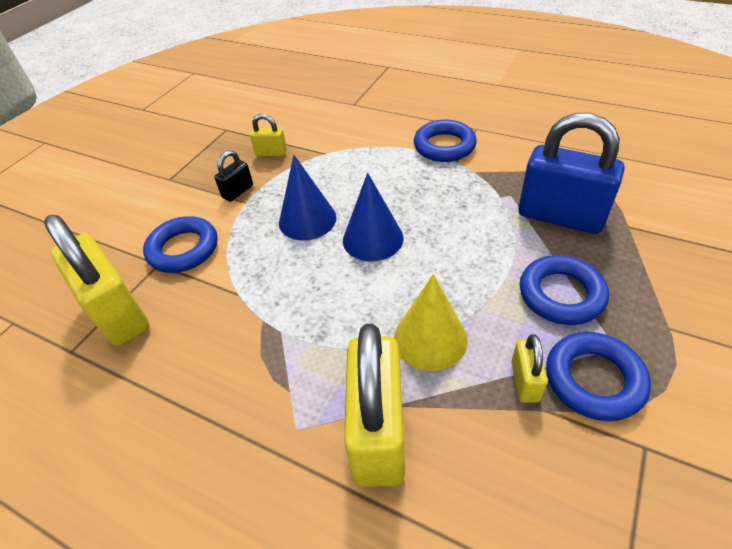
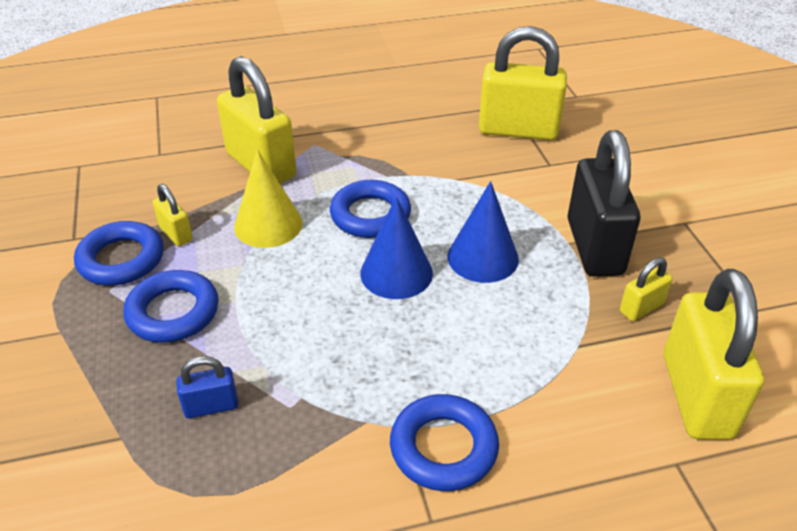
camera: 135 degrees right, 5 degrees down
(183, 249) = (549, 181): blue ring -> blue ring (370, 215)
(238, 191) = (594, 247): black padlock -> black padlock, size x2.16
(309, 116) = (696, 395): none -> yellow padlock
(560, 216) = (211, 406): blue padlock -> blue padlock, size x0.46

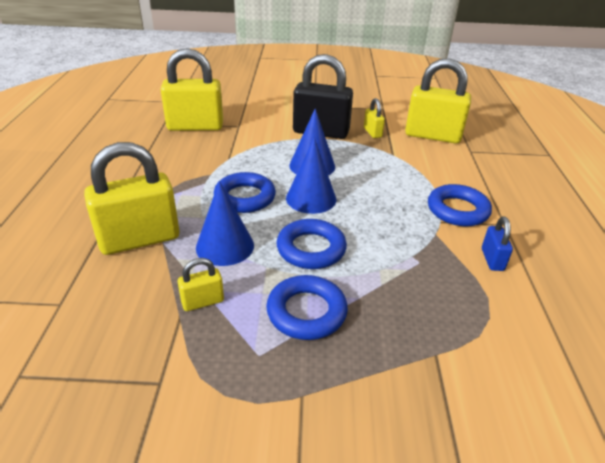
camera: 75 degrees left, 5 degrees down
(121, 259) = (218, 343): blue ring -> blue ring (311, 249)
(211, 406) = (413, 299): blue padlock -> blue padlock (492, 259)
(268, 225) = (225, 246): yellow cone -> blue cone
(518, 130) = (195, 126): yellow padlock -> yellow padlock turned 60 degrees clockwise

